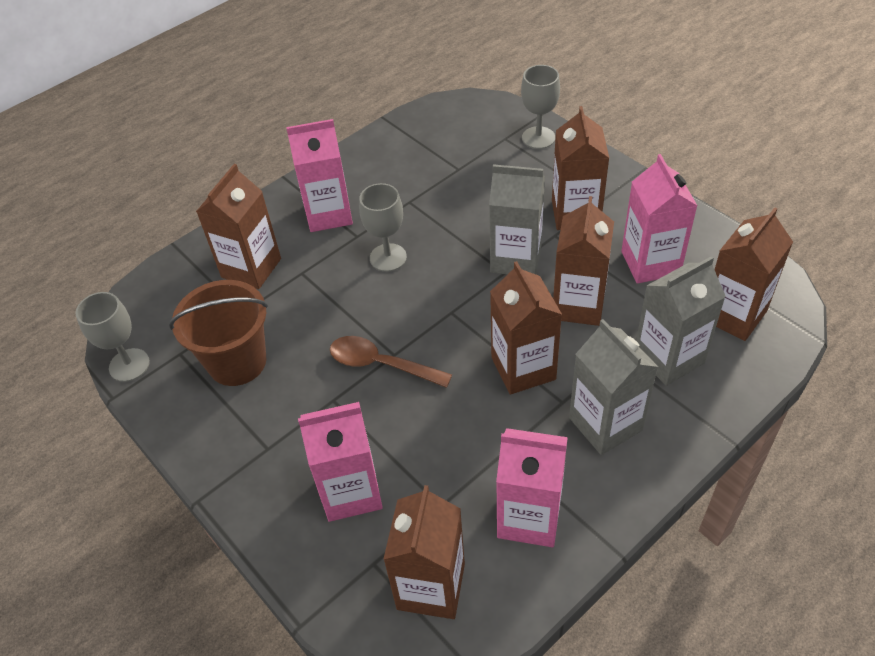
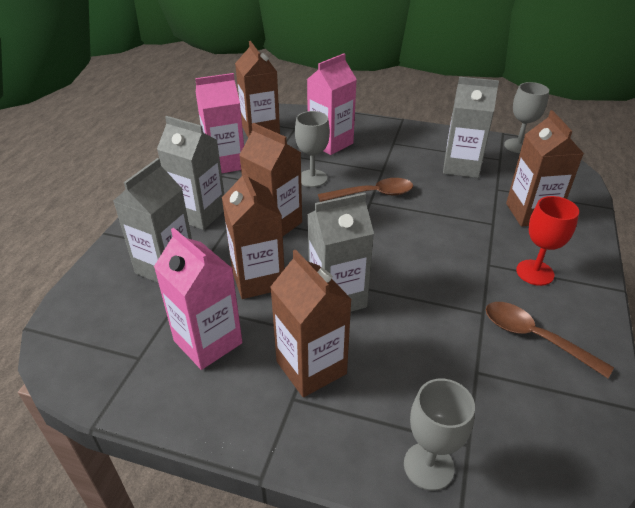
camera: 145 degrees right, 10 degrees down
(237, 362) = (461, 166): brown bucket -> grey carton
(329, 214) = (535, 272): pink carton -> red goblet
(388, 257) = (443, 257): grey goblet -> grey goblet (312, 178)
(393, 172) = (534, 337): none -> brown spoon
(733, 315) = (113, 321): brown carton -> none

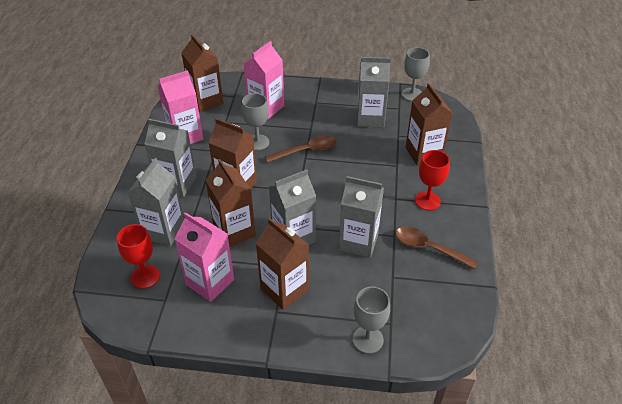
camera: 10 degrees left, 5 degrees up
(123, 322) = (145, 276): none -> red goblet
(429, 315) = (358, 242): none -> grey carton

